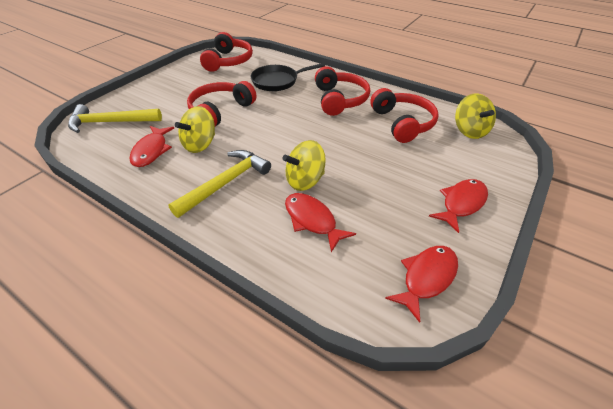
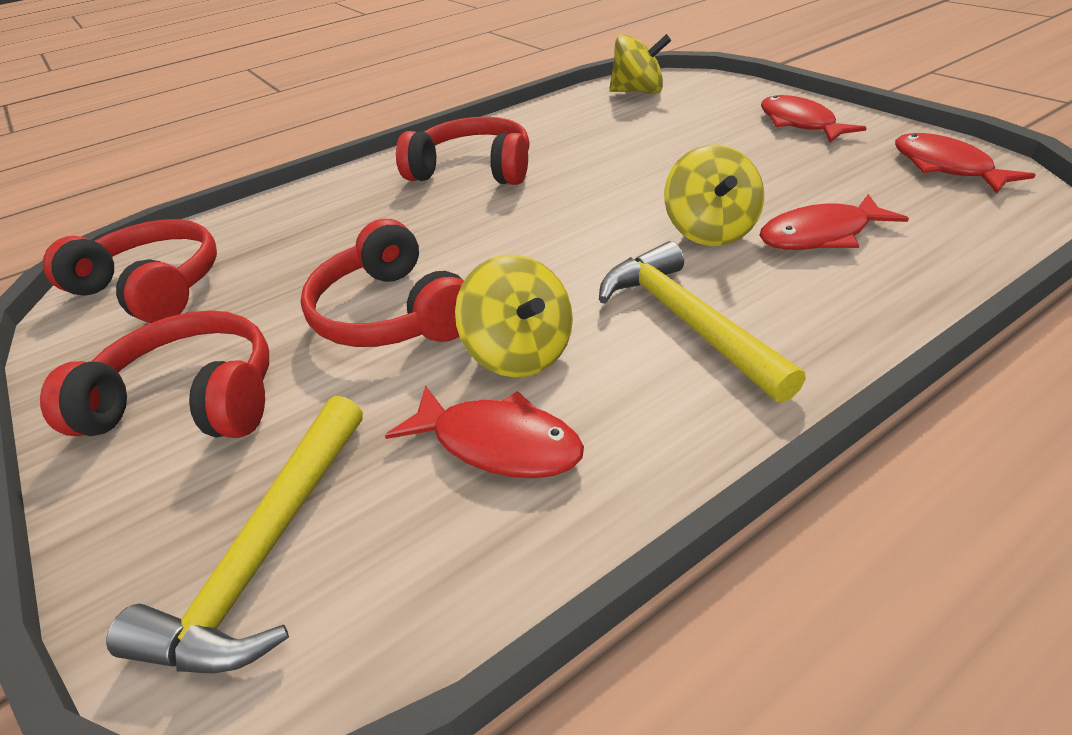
camera: 65 degrees left, 5 degrees down
(277, 81) = (335, 226): black pan -> none
(402, 123) = (588, 130): red headphones -> red headphones (189, 401)

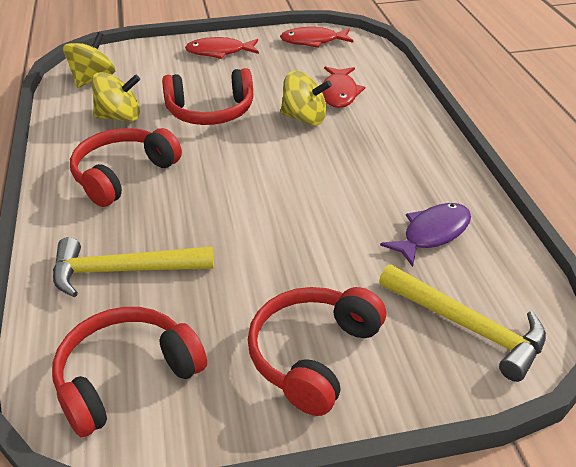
camera: 70 degrees left, 0 degrees up
(392, 313) = (286, 248): red headphones -> red headphones (210, 111)
(498, 443) = (432, 233): red fish -> purple fish
(520, 353) = (365, 209): yellow spinning top -> yellow spinning top (119, 117)
(687, 321) = (378, 152): yellow hammer -> yellow hammer (123, 271)

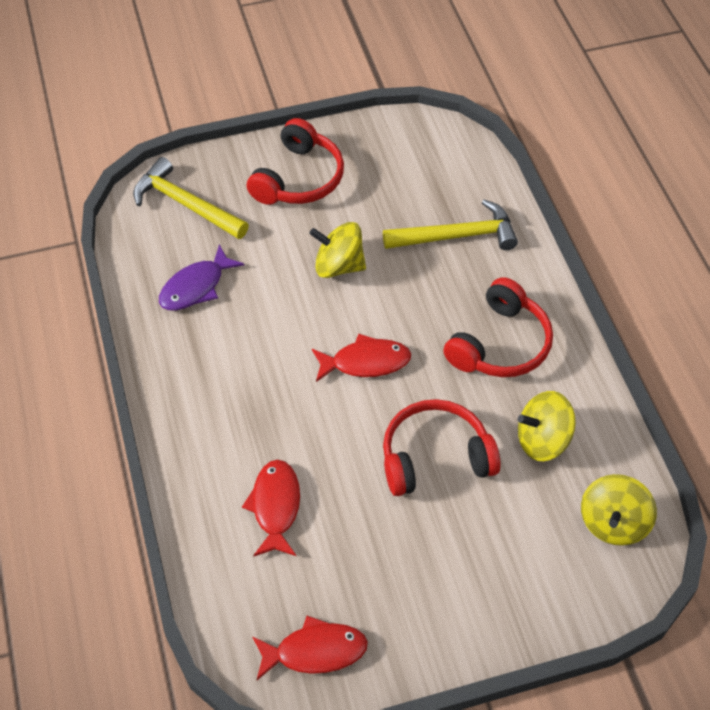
camera: 175 degrees right, 15 degrees up
(126, 378) = (423, 157): red headphones -> none
(219, 52) = (456, 608): red fish -> red fish (366, 362)
(304, 118) = (318, 450): yellow spinning top -> yellow spinning top (338, 266)

